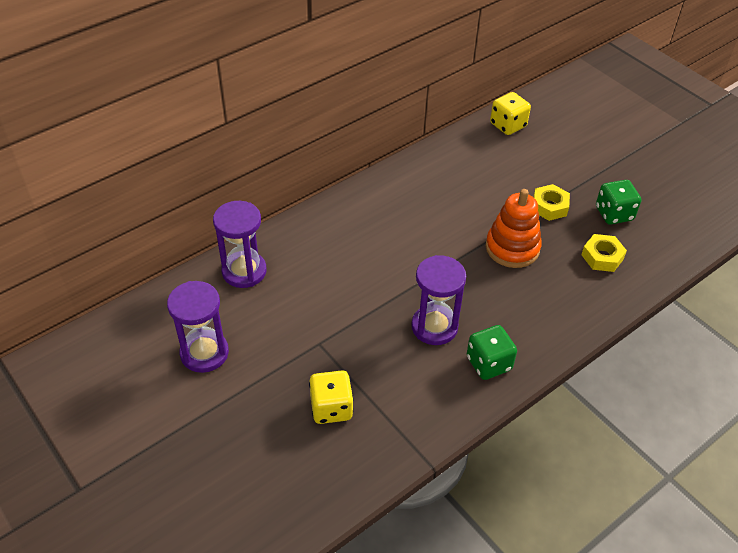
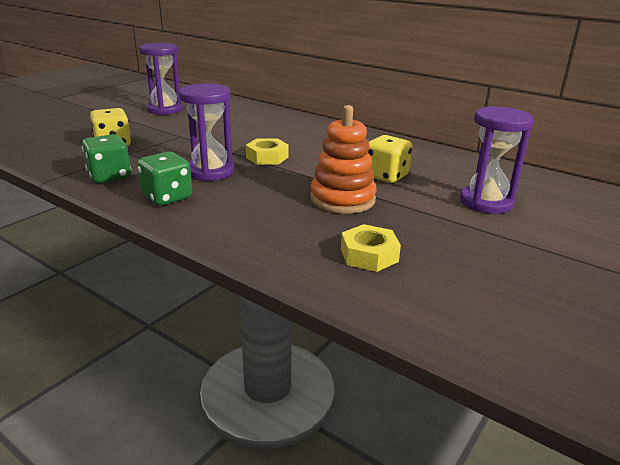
camera: 75 degrees right, 20 degrees down
(244, 271) = (247, 111): purple hourglass -> purple hourglass (486, 202)
(508, 125) = (551, 186): yellow dice -> yellow dice (386, 176)
(549, 206) = (433, 216): yellow nut -> yellow nut (267, 157)
(614, 214) = (465, 261): green dice -> green dice (109, 176)

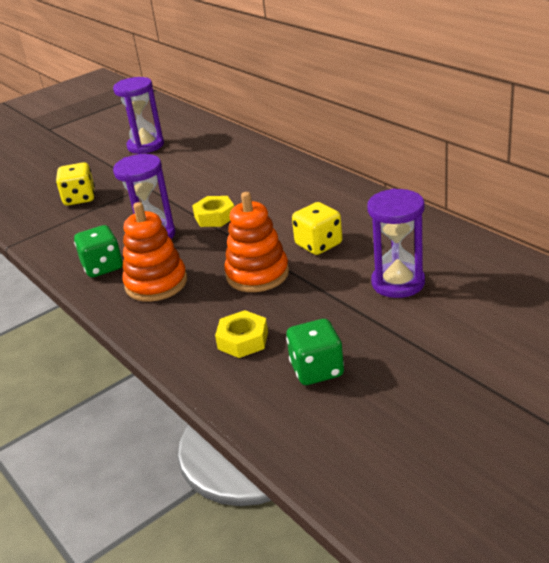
camera: 20 degrees right, 5 degrees up
(109, 176) = (63, 240): green dice -> green dice (317, 370)
(237, 209) = (156, 283): none -> orange stacking toy

